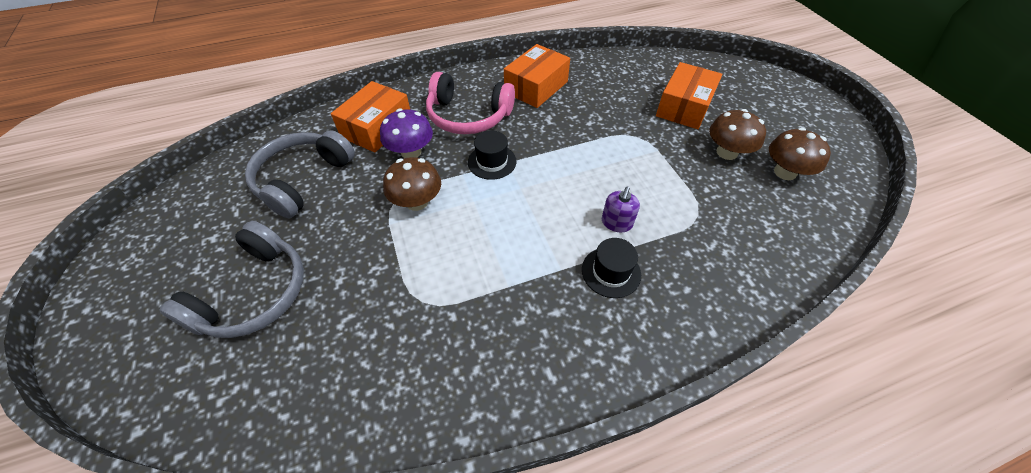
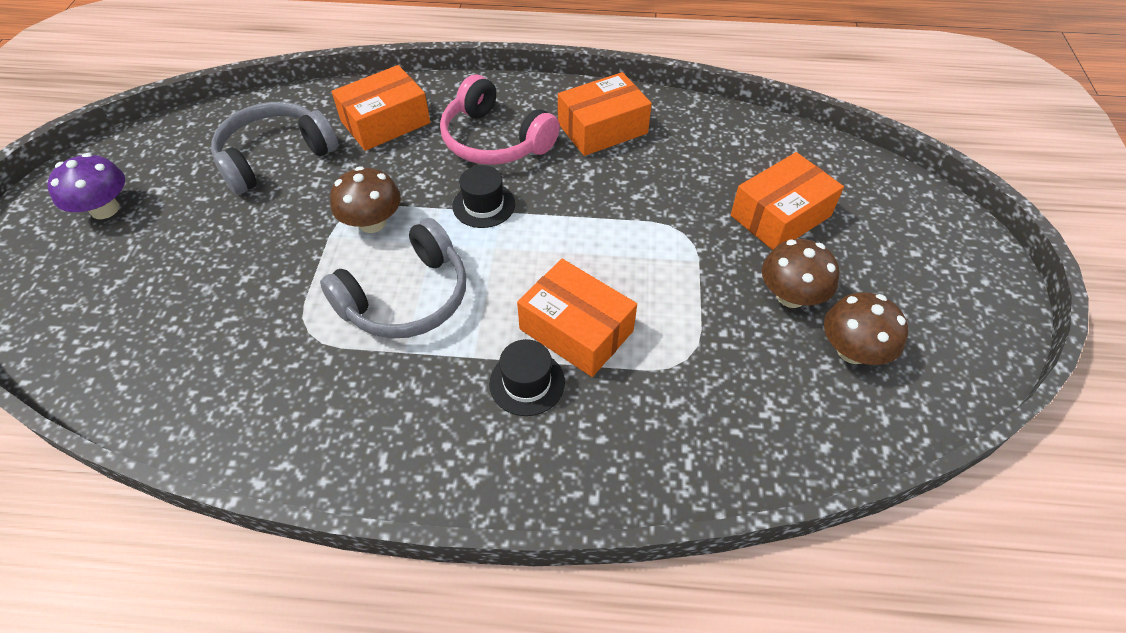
camera: 25 degrees right, 0 degrees up
(254, 293) = (163, 260): grey headphones -> grey headphones (406, 298)
(411, 152) = (403, 163): purple mushroom -> purple mushroom (105, 209)
(616, 223) = (576, 330): purple soap dispenser -> orange box

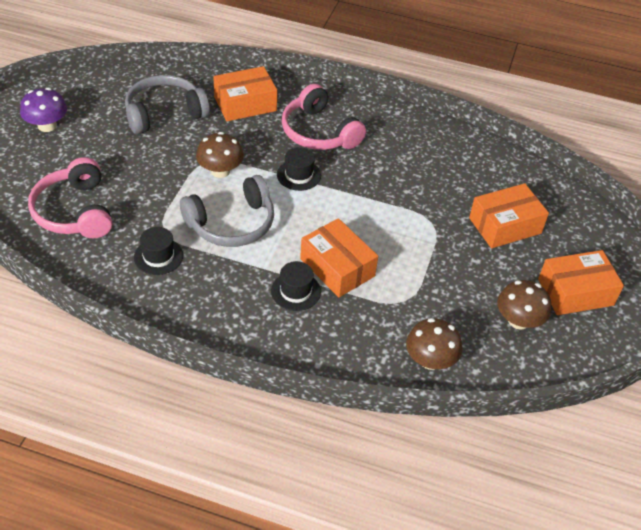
camera: 10 degrees right, 5 degrees down
(165, 332) = (75, 211): none -> pink headphones
(307, 376) = (158, 256): none -> black hat
(602, 128) = (398, 139): orange box -> orange box (575, 292)
(790, 296) = (490, 278): brown mushroom -> brown mushroom (430, 360)

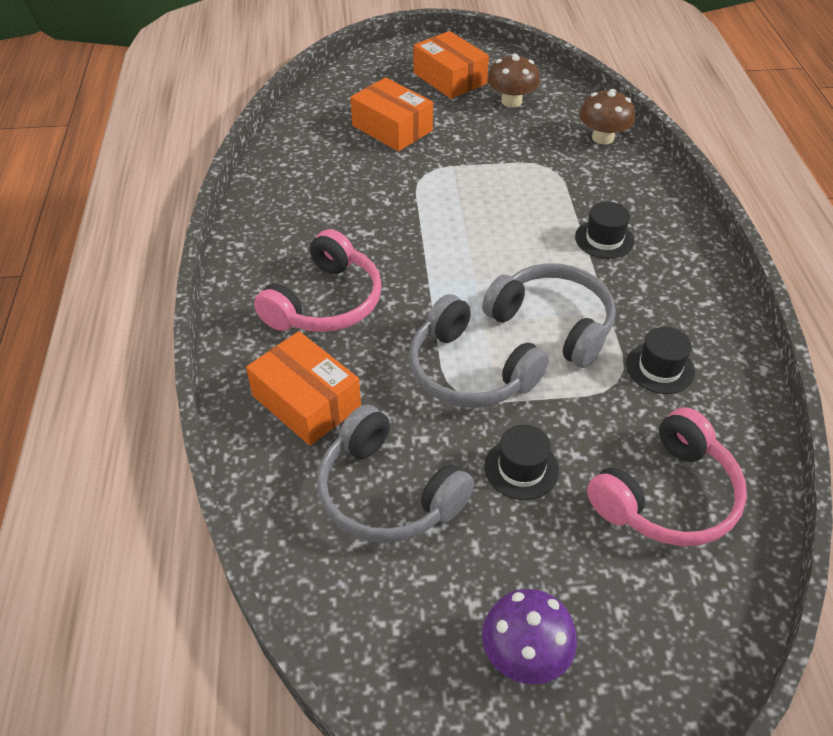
camera: 110 degrees left, 0 degrees up
(220, 171) = (469, 371): brown mushroom -> grey headphones
(298, 175) = (423, 294): black hat -> black hat (521, 468)
(337, 267) = (545, 220): orange box -> none

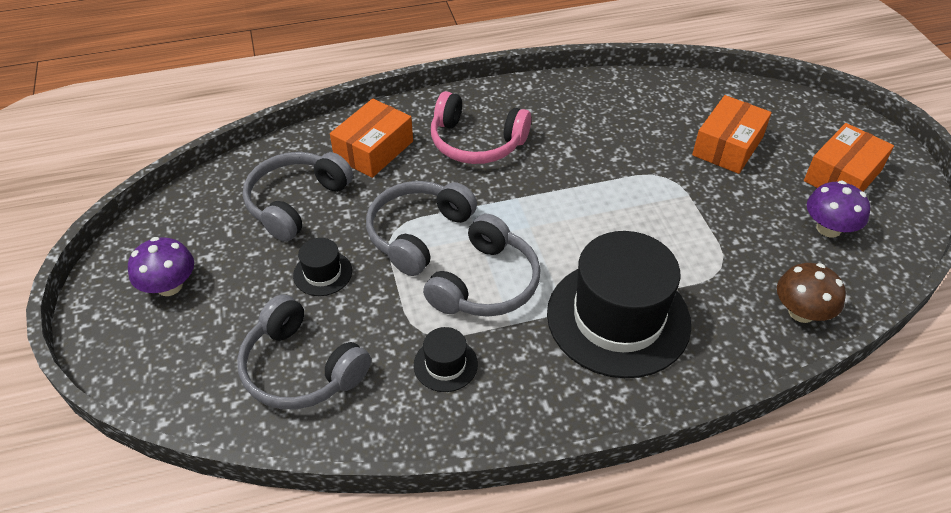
camera: 80 degrees right, 0 degrees up
(511, 101) = (828, 228): brown mushroom -> purple mushroom
(604, 239) = (618, 318): black hat -> black hat, size x2.33
(667, 496) = (301, 368): pink headphones -> grey headphones

